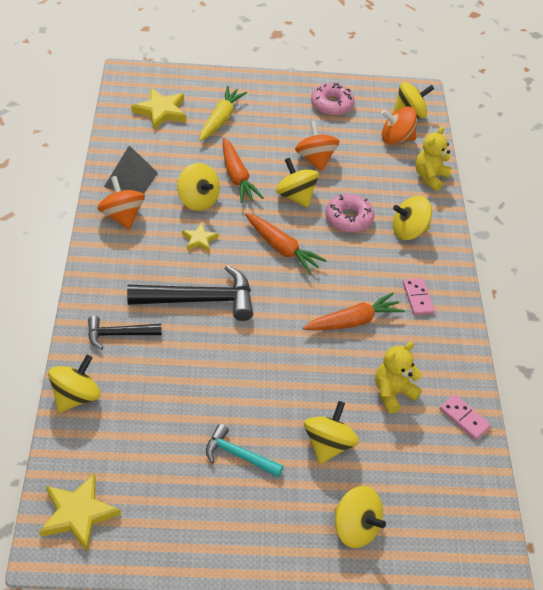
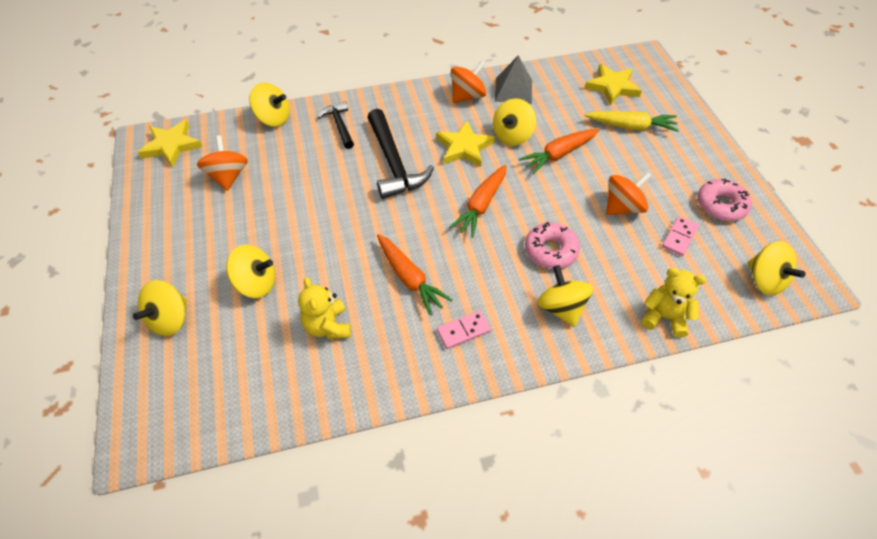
camera: 80 degrees right, 5 degrees up
(199, 239) = (464, 147): yellow star -> yellow star, size x1.73
(239, 455) = (234, 223): turquoise hammer -> none
(295, 196) = (558, 202): yellow spinning top -> none
(392, 393) = (328, 326): yellow teddy bear -> yellow teddy bear turned 150 degrees counterclockwise
(396, 138) = (708, 273): orange spinning top -> orange spinning top (228, 176)
(464, 418) = (310, 397): pink domino -> pink domino (679, 237)

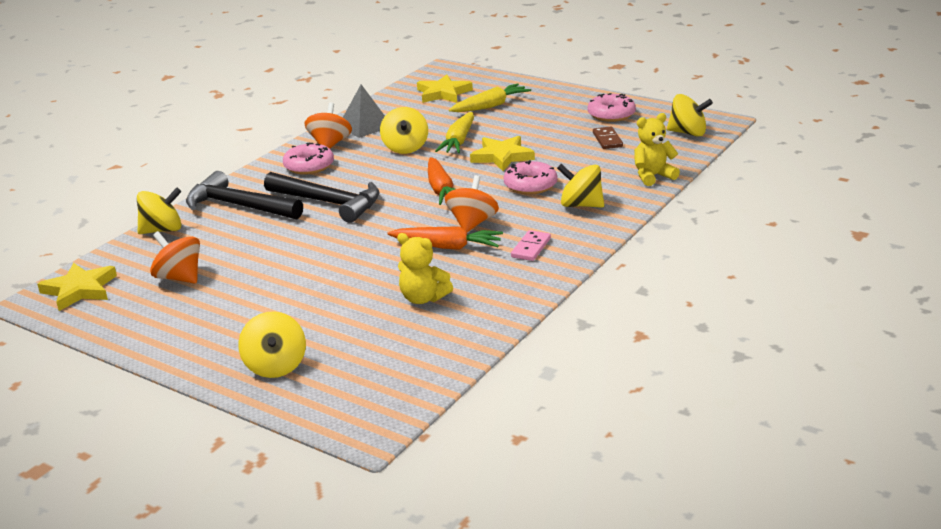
camera: 40 degrees left, 25 degrees down
(256, 283) = (321, 311): yellow spinning top -> none
(339, 126) = (239, 206): black hammer -> black hammer, size x1.75
(427, 112) = (309, 166): none -> pink donut
(464, 147) = (375, 170): yellow star -> yellow star (502, 156)
(559, 154) = (459, 141): orange carrot -> yellow carrot
(623, 207) = (547, 144): orange spinning top -> orange spinning top (472, 223)
(679, 237) = (607, 140): pink domino -> brown domino

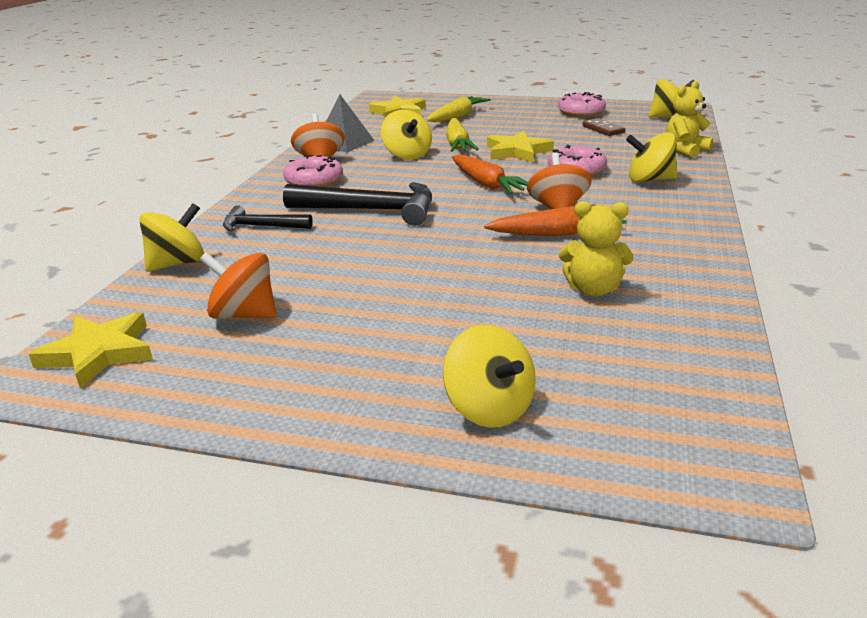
camera: 20 degrees left, 0 degrees up
(239, 206) = (261, 226): black hammer -> black hammer, size x0.57
(531, 248) = (650, 222): pink domino -> none

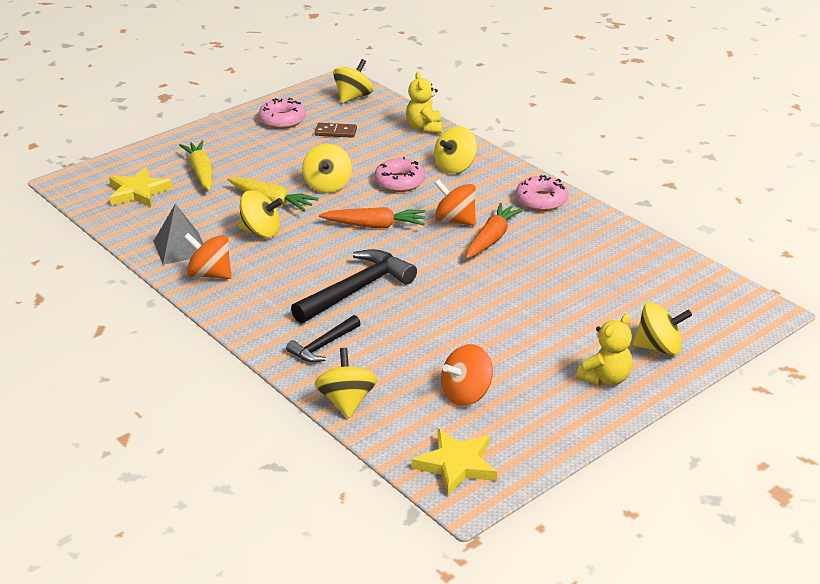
camera: 55 degrees left, 5 degrees up
(314, 181) = (256, 293): pink donut -> pink donut (541, 200)
(517, 151) = (327, 185): yellow star -> yellow spinning top
(593, 289) = (577, 262): yellow teddy bear -> yellow teddy bear (605, 378)

